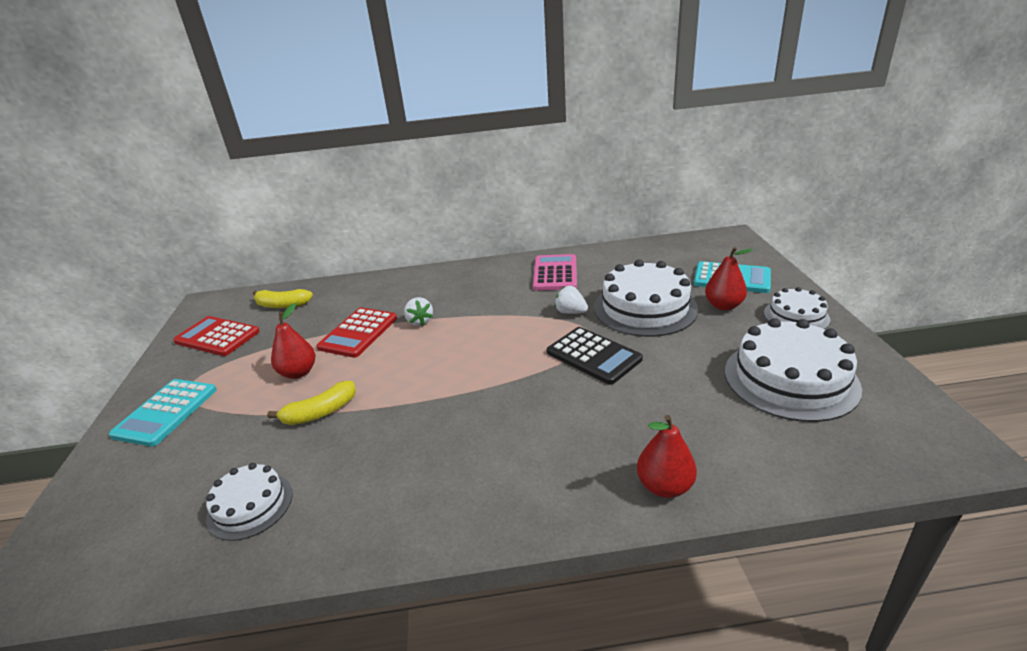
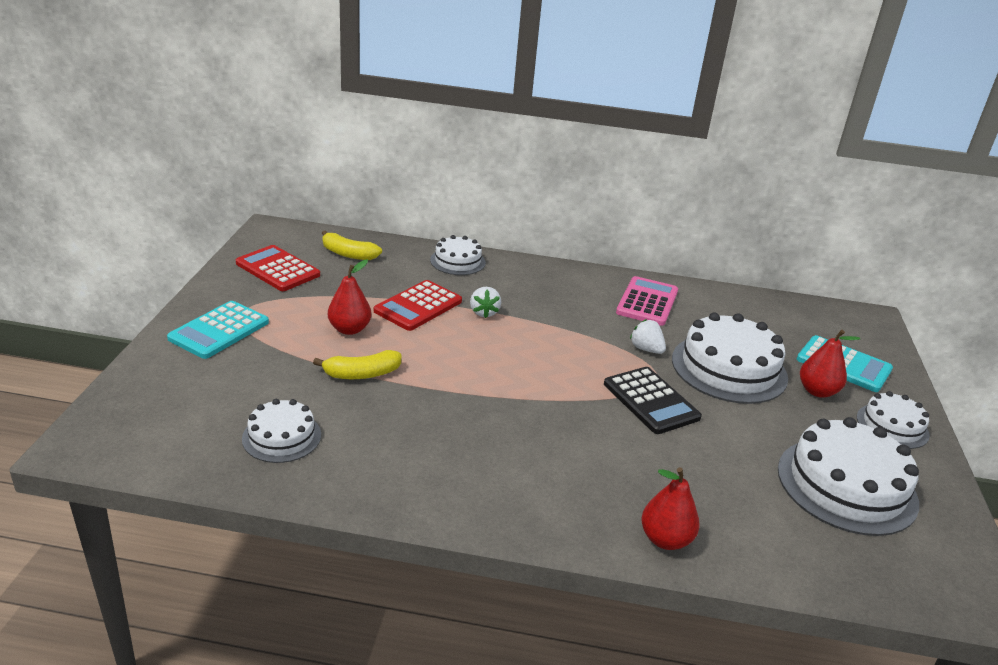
camera: 10 degrees right, 0 degrees up
(383, 284) = (458, 261): none -> white cake

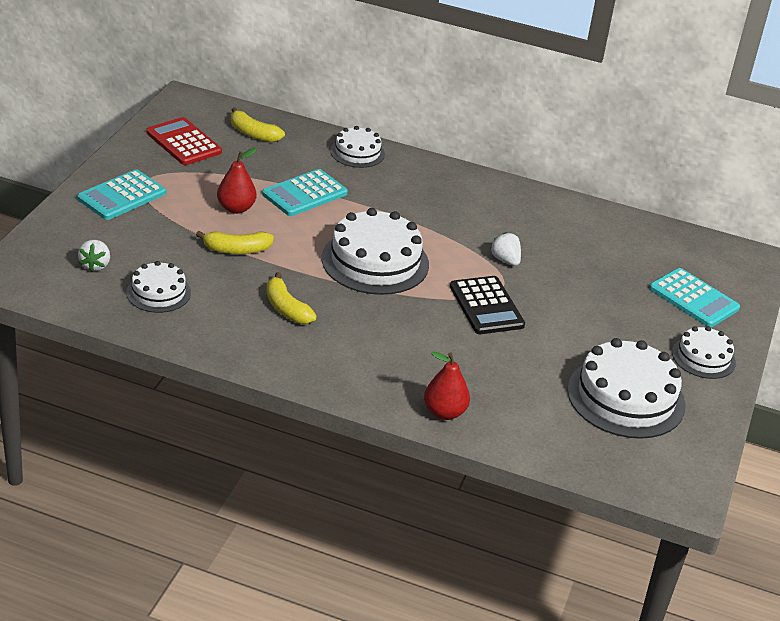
camera: 10 degrees right, 5 degrees up
(418, 306) = (304, 194): red calculator -> turquoise calculator
(437, 435) = (286, 308): none -> yellow banana
(484, 312) = (364, 207): white strawberry -> white strawberry (95, 265)
(647, 302) = (529, 215): pink calculator -> none
(729, 368) = (576, 287): white cake -> white cake (375, 261)
(817, 391) = (650, 319): red pear -> none

